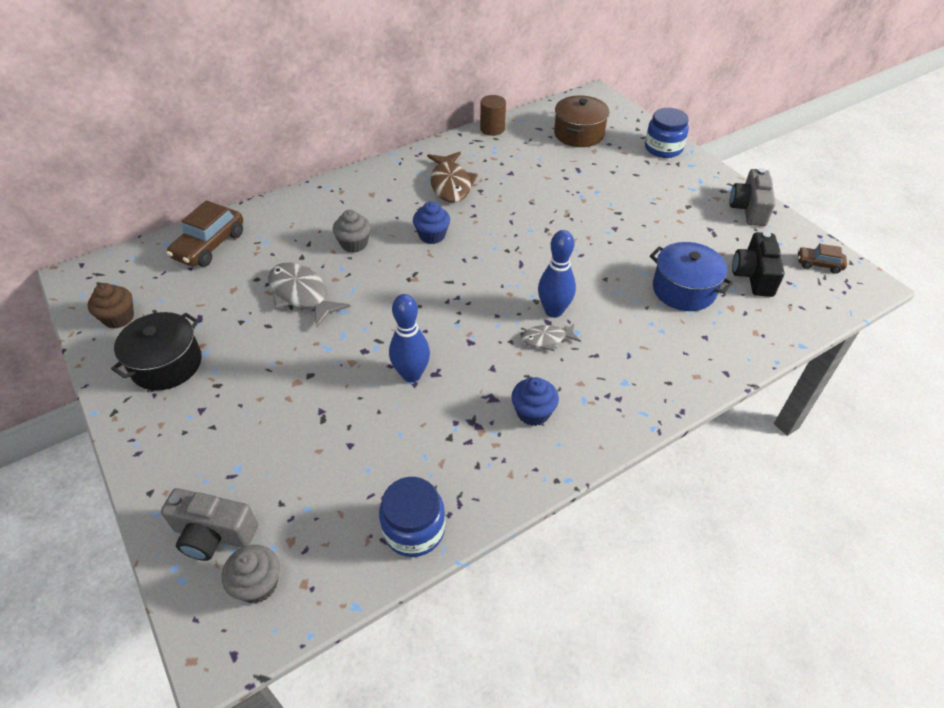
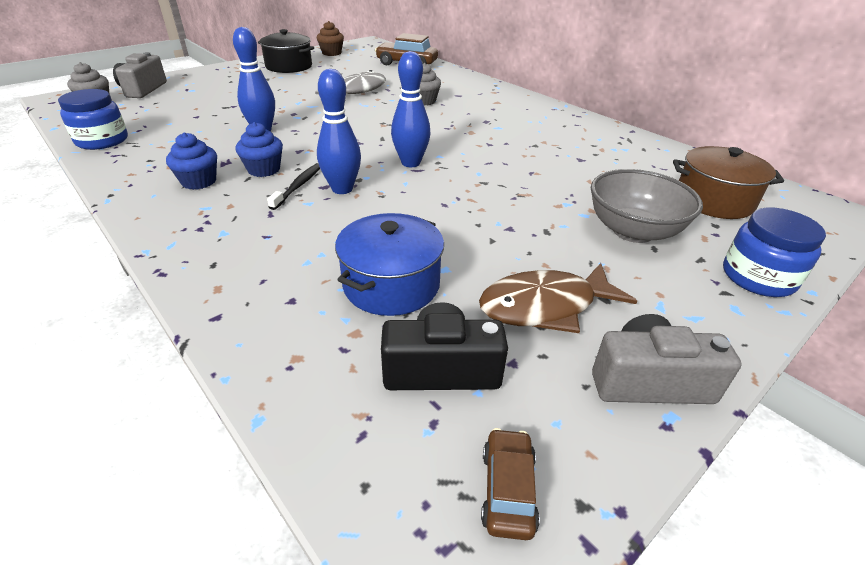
camera: 80 degrees right, 10 degrees down
(432, 235) = (447, 128): blue cupcake -> blue cupcake (264, 169)
(450, 184) = (535, 131): brown fish -> brown fish (545, 306)
(492, 129) = (661, 146): brown cylinder -> none
(507, 266) = (410, 163): none -> blue bowling pin
(547, 339) = (298, 186): grey fish -> black toothbrush
(617, 177) = (633, 231): none -> grey bowl

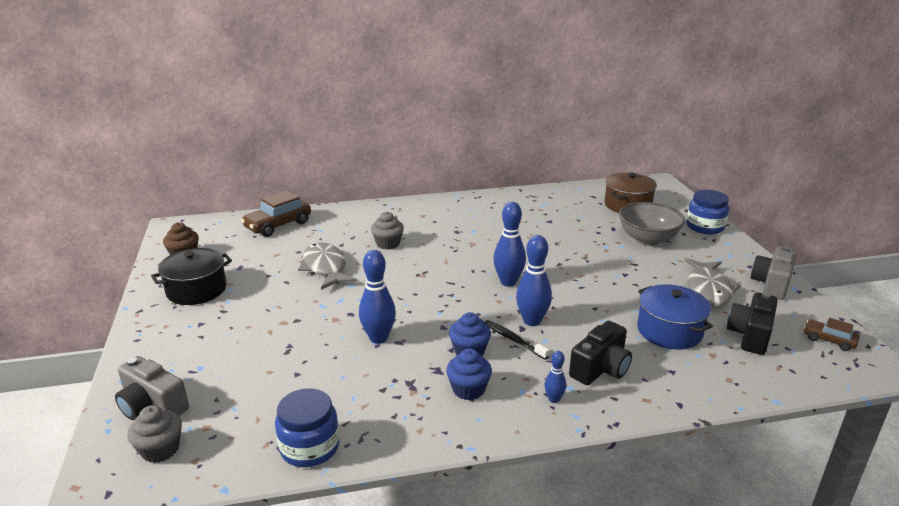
camera: 60 degrees left, 10 degrees down
(197, 227) = (554, 399): none -> blue bowling pin
(270, 245) = (600, 368): none -> black camera
(545, 306) = (708, 289): brown fish -> grey fish

